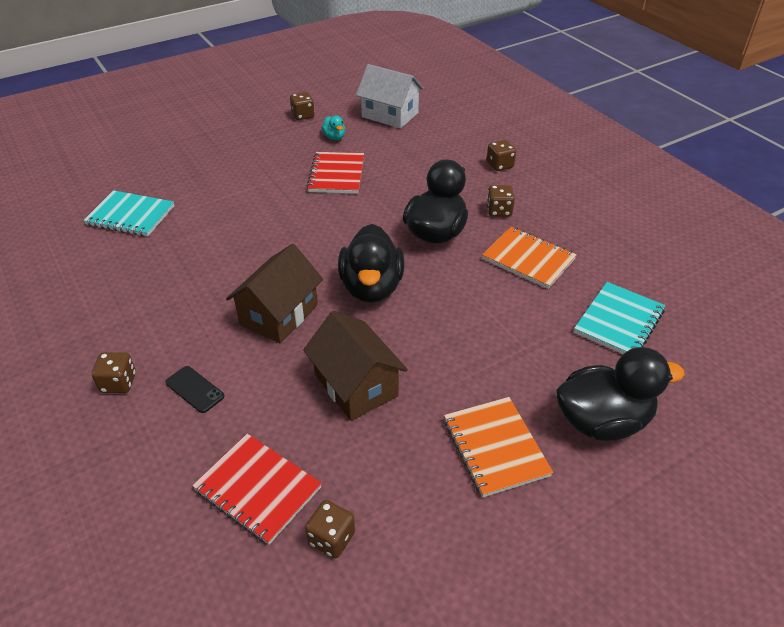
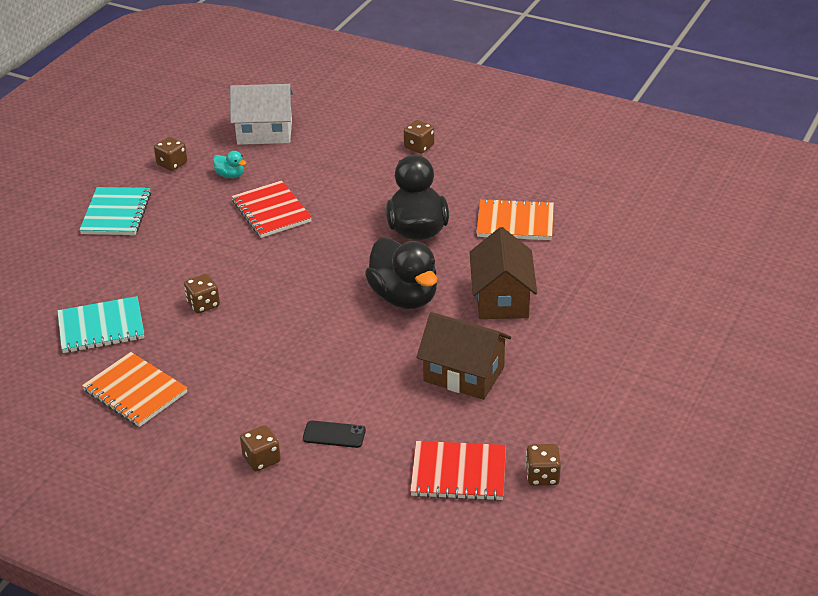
camera: 30 degrees left, 5 degrees down
(279, 314) = (345, 351): brown house -> brown house (502, 299)
(495, 447) = (605, 369): orange notebook -> orange notebook (135, 392)
(499, 211) = (455, 190): brown dice -> brown dice (203, 304)
(602, 421) = (665, 319): black duck -> none
(619, 321) = (624, 244): turquoise notebook -> turquoise notebook (116, 213)

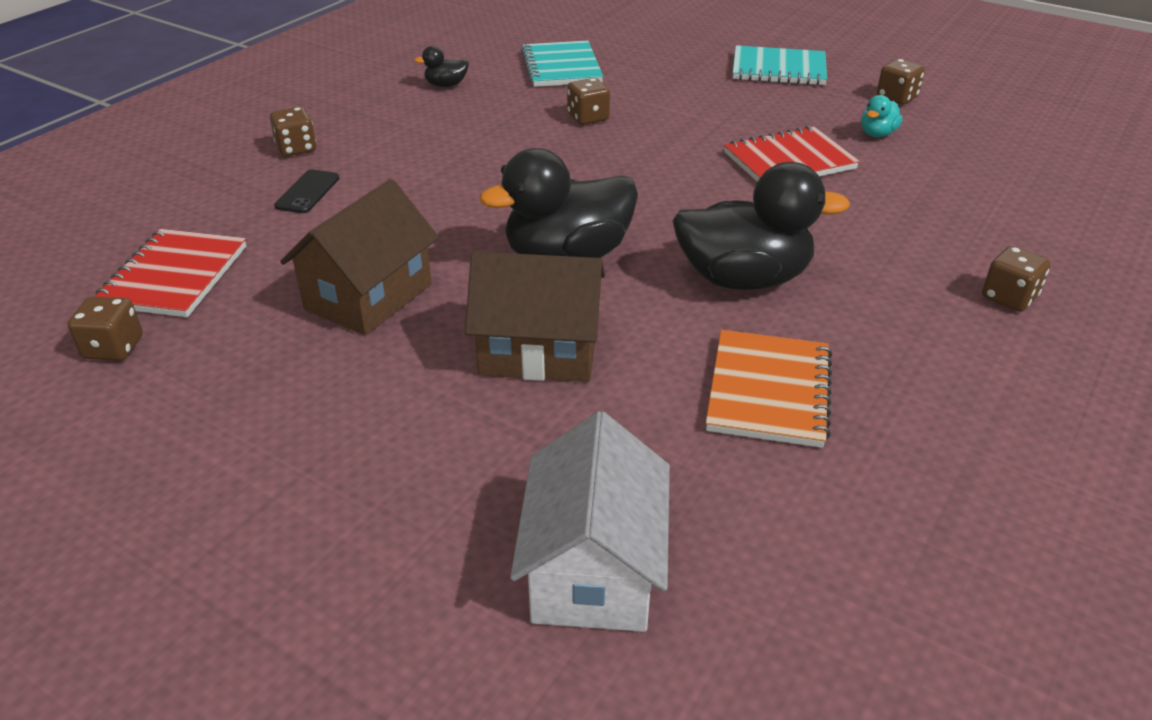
camera: 95 degrees right, 0 degrees up
(135, 392) = (446, 85): orange notebook -> black duck
(264, 132) = (1002, 159): white house -> white house (593, 569)

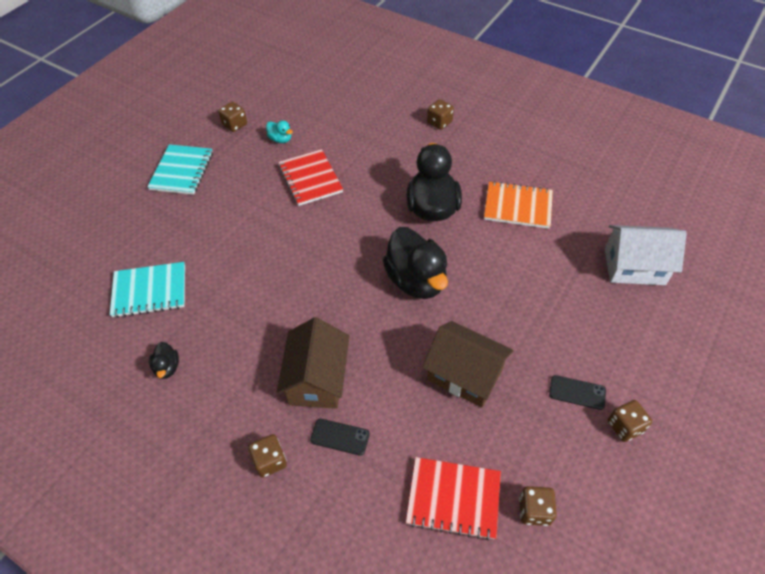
camera: 90 degrees left, 15 degrees up
(291, 421) = (577, 392): none -> black phone
(539, 351) = (503, 290): brown house -> brown house (317, 379)
(588, 118) = (240, 273): brown dice -> brown dice (625, 426)

